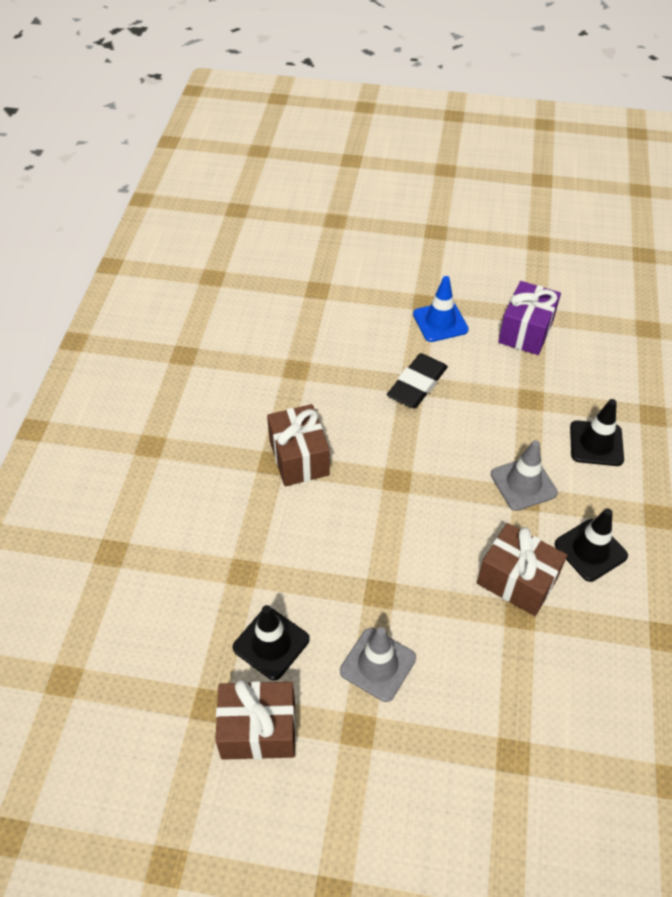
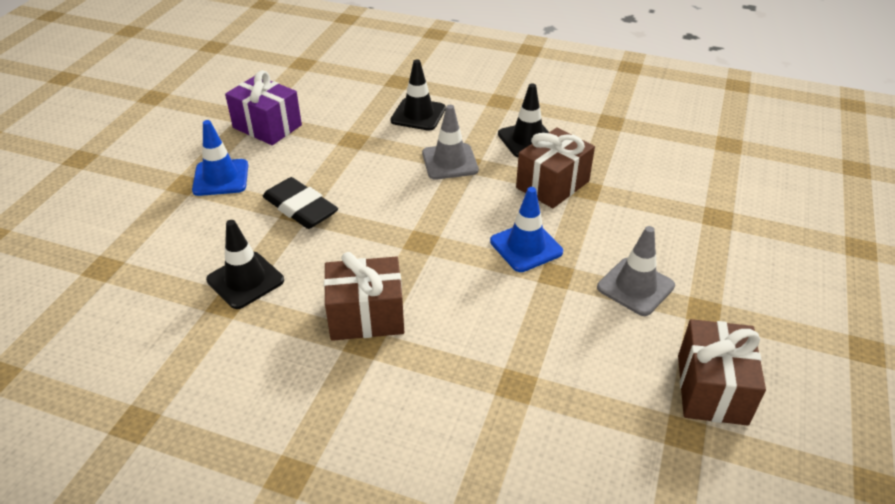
camera: 80 degrees left, 10 degrees down
(271, 643) = (610, 368): black traffic cone -> black traffic cone (245, 280)
(411, 564) = (526, 247): none -> blue traffic cone

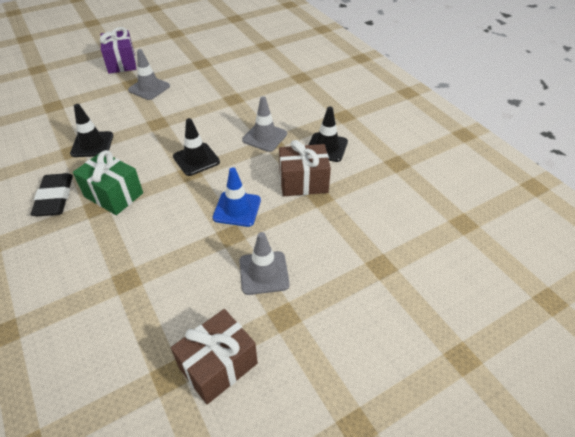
camera: 40 degrees right, 5 degrees up
(221, 178) = (149, 88): blue traffic cone -> grey traffic cone
(267, 126) = (203, 72): purple gift -> purple gift (121, 63)
(300, 208) = (161, 122): black eraser -> black eraser (54, 198)
(366, 316) = (113, 195): brown gift -> green gift
(418, 115) = (285, 101): black traffic cone -> black traffic cone (196, 159)

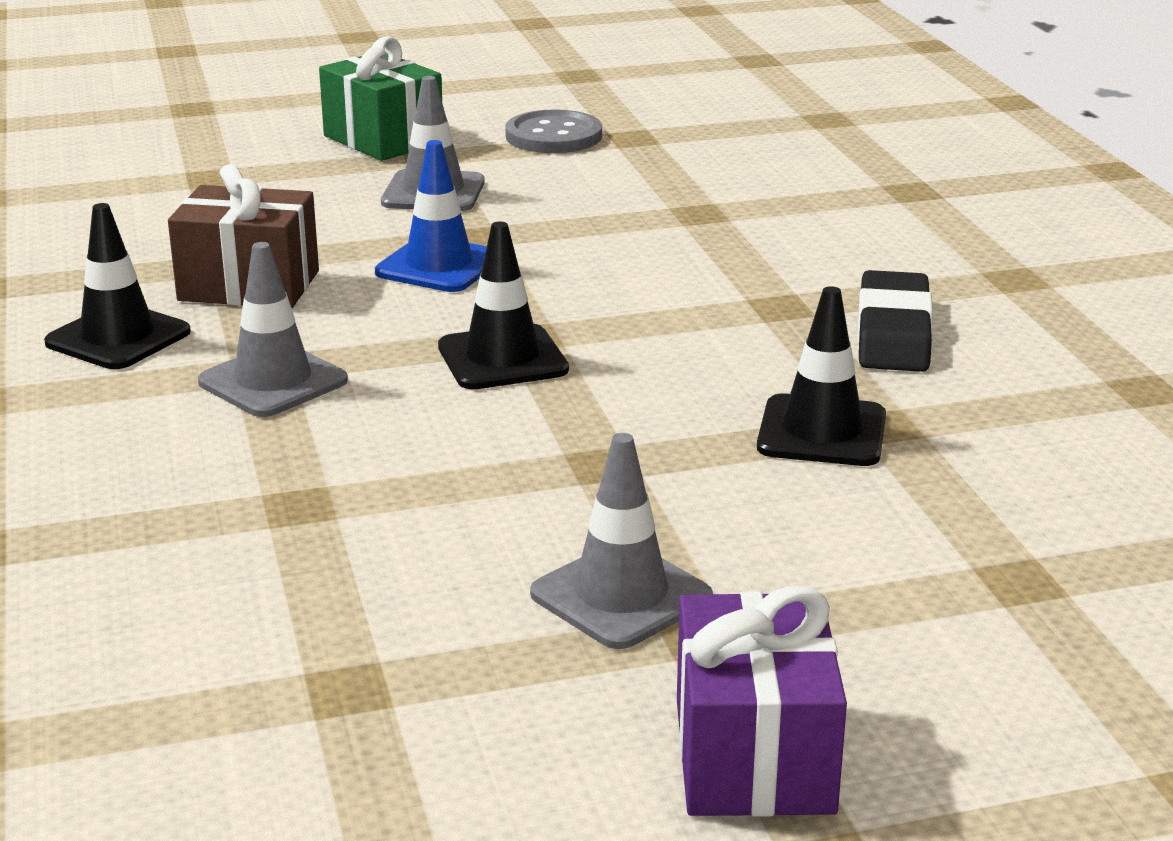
camera: 165 degrees left, 20 degrees down
(113, 195) = (738, 320): green gift -> green gift (383, 139)
(218, 365) = (553, 136): brown gift -> grey button

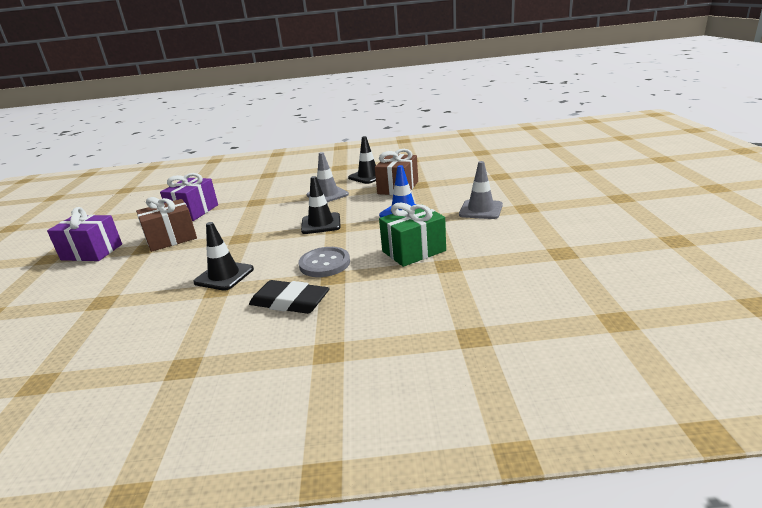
camera: 105 degrees right, 0 degrees up
(373, 626) = (194, 212): none -> purple gift
(383, 139) = (547, 199): green gift -> green gift (414, 251)
(553, 136) = (559, 233): grey button -> grey button (324, 264)
(621, 596) = (171, 239): grey traffic cone -> brown gift

